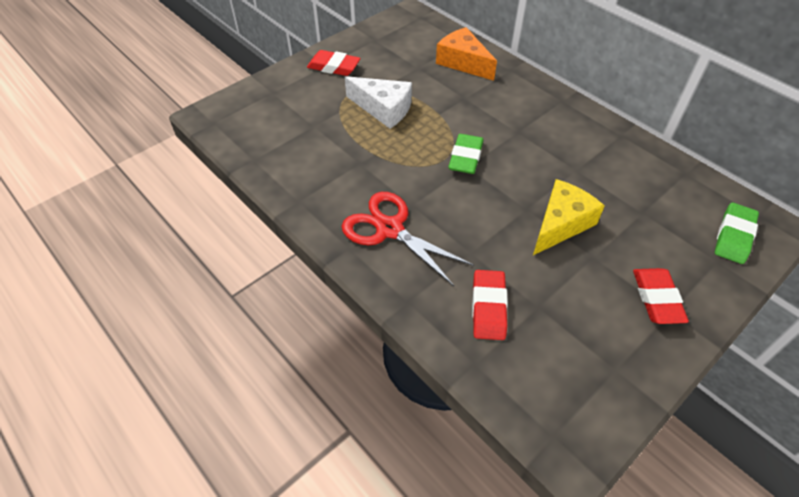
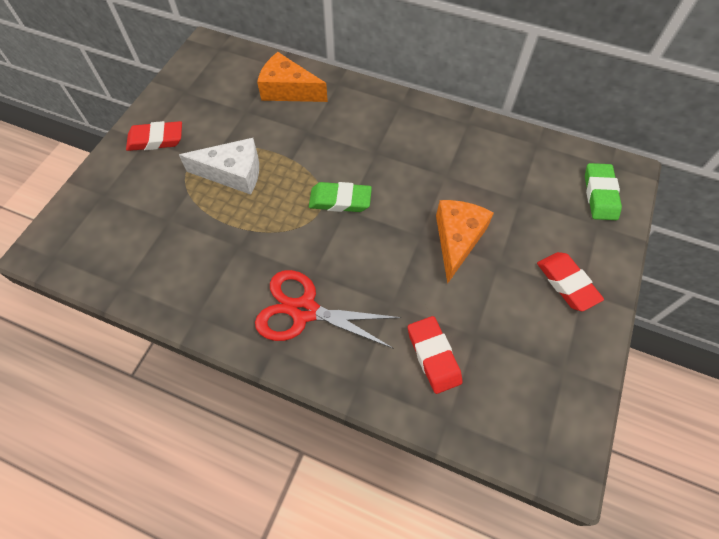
camera: 25 degrees left, 10 degrees up
(465, 157) = (340, 200): green eraser -> green eraser turned 75 degrees counterclockwise
(561, 224) = (457, 240): yellow cheese -> orange cheese

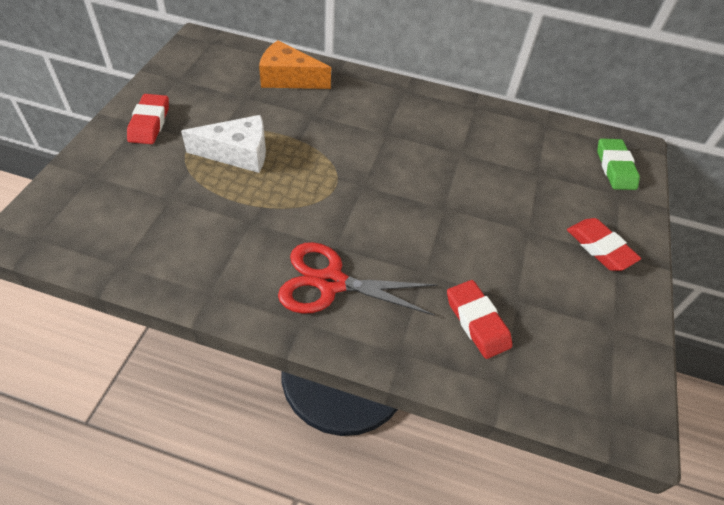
camera: 10 degrees left, 10 degrees down
(156, 139) = (149, 123): red eraser -> red eraser turned 75 degrees counterclockwise
(340, 200) = (355, 177): green eraser -> none
(457, 240) = (482, 211): orange cheese -> none

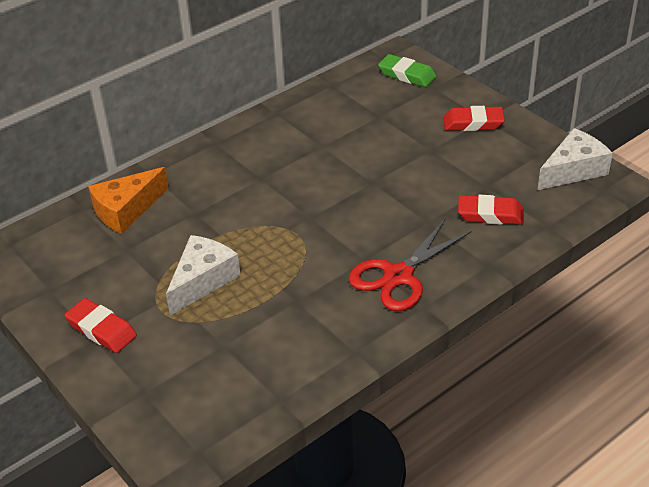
camera: 50 degrees left, 10 degrees down
(615, 372) = (573, 170): none -> white cheese

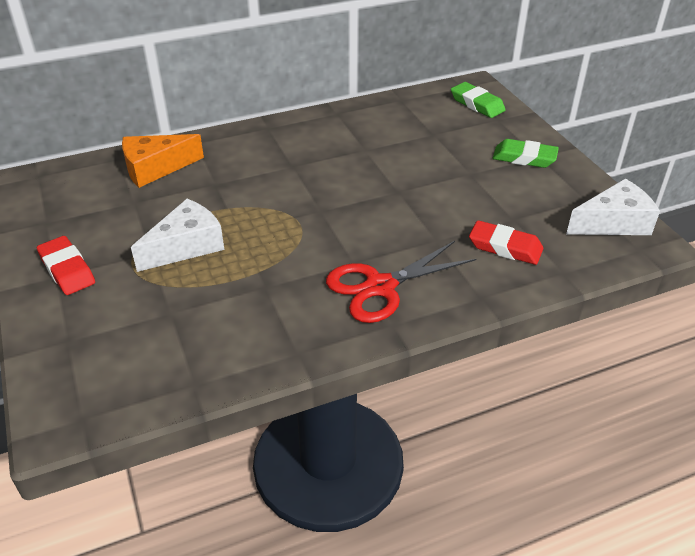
camera: 15 degrees right, 0 degrees up
(473, 123) = (524, 158): red eraser -> green eraser

